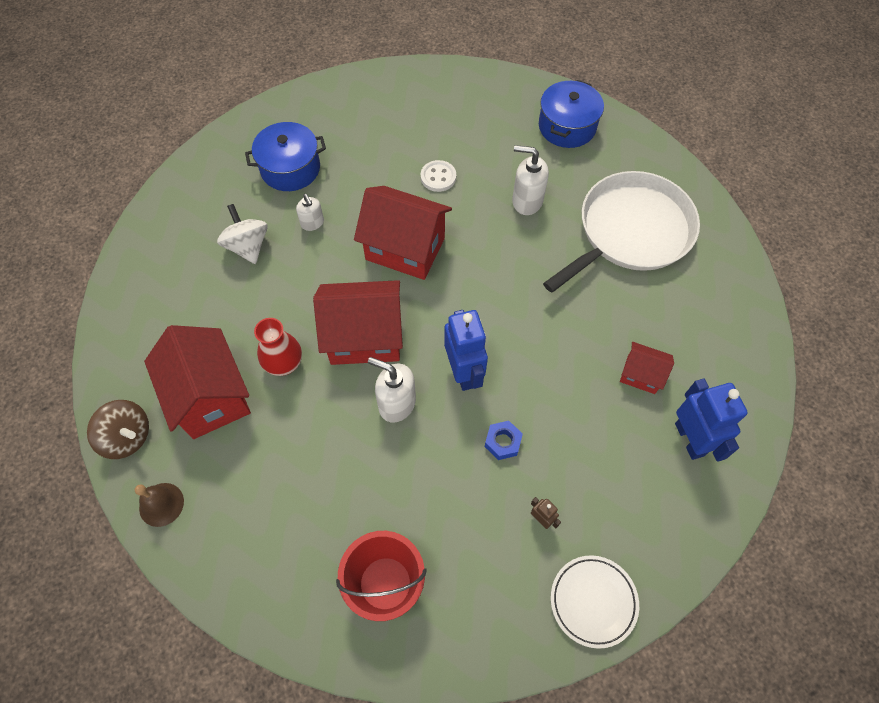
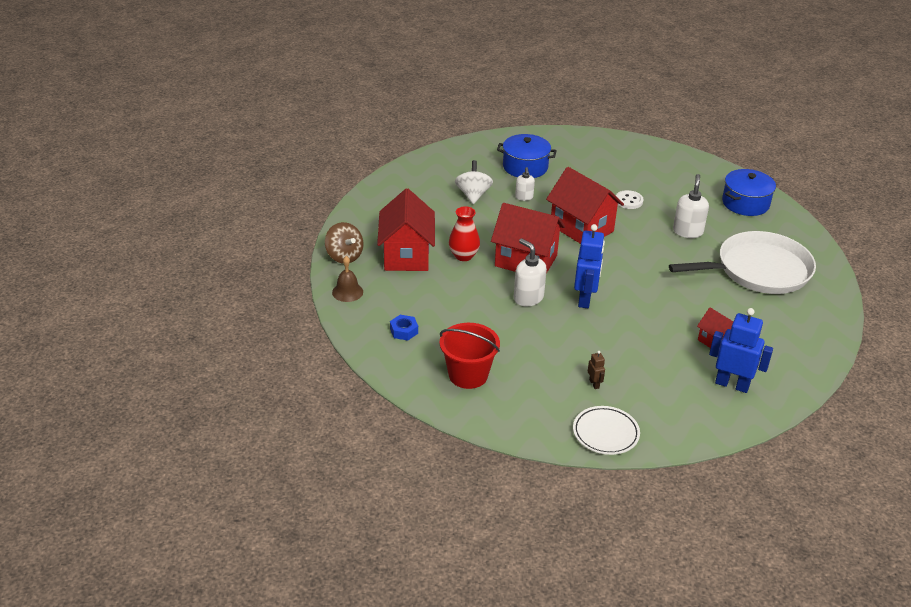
camera: 25 degrees right, 25 degrees down
(502, 442) = (591, 340): blue nut -> blue nut (404, 331)
(526, 201) = (687, 231): white soap dispenser -> white soap dispenser turned 60 degrees clockwise
(690, 439) = (732, 384): blue robot -> blue robot turned 75 degrees counterclockwise

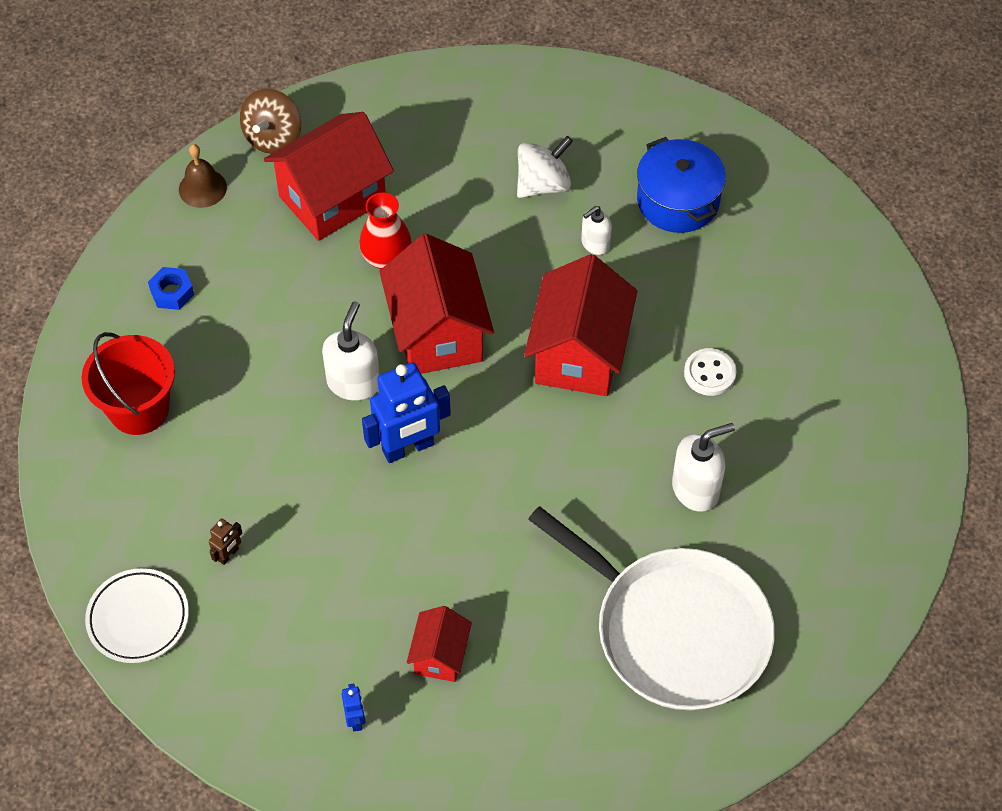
camera: 55 degrees right, 20 degrees up
(732, 384) = (355, 719): blue robot -> blue robot, size x0.45
(745, 203) = (855, 529): blue pot -> none

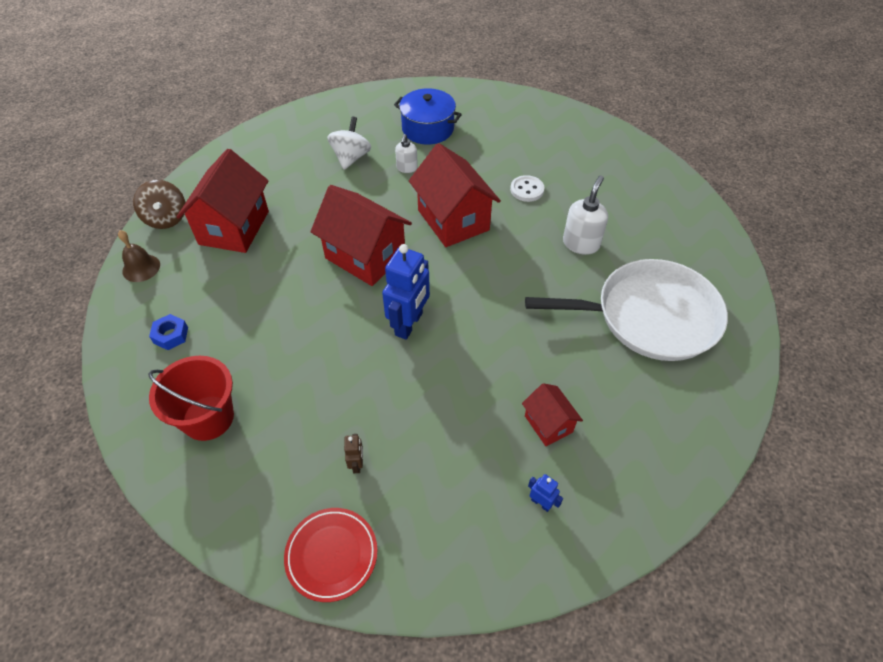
camera: 40 degrees left, 5 degrees down
(138, 618) = (331, 555): white plate -> red plate
(353, 382) = (341, 311): white soap dispenser -> none
(386, 259) = (297, 238): red vase -> none

